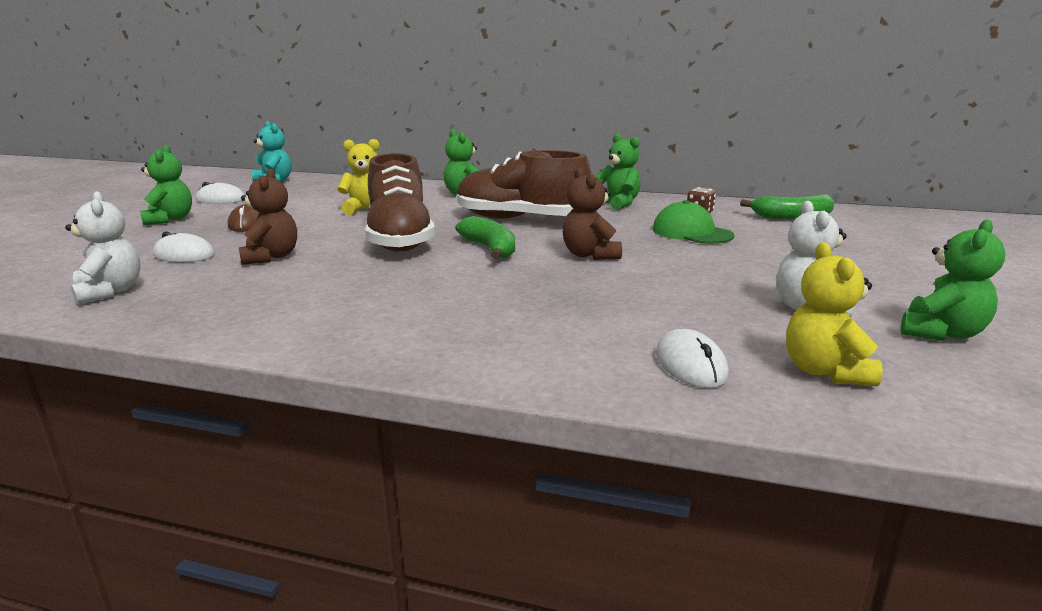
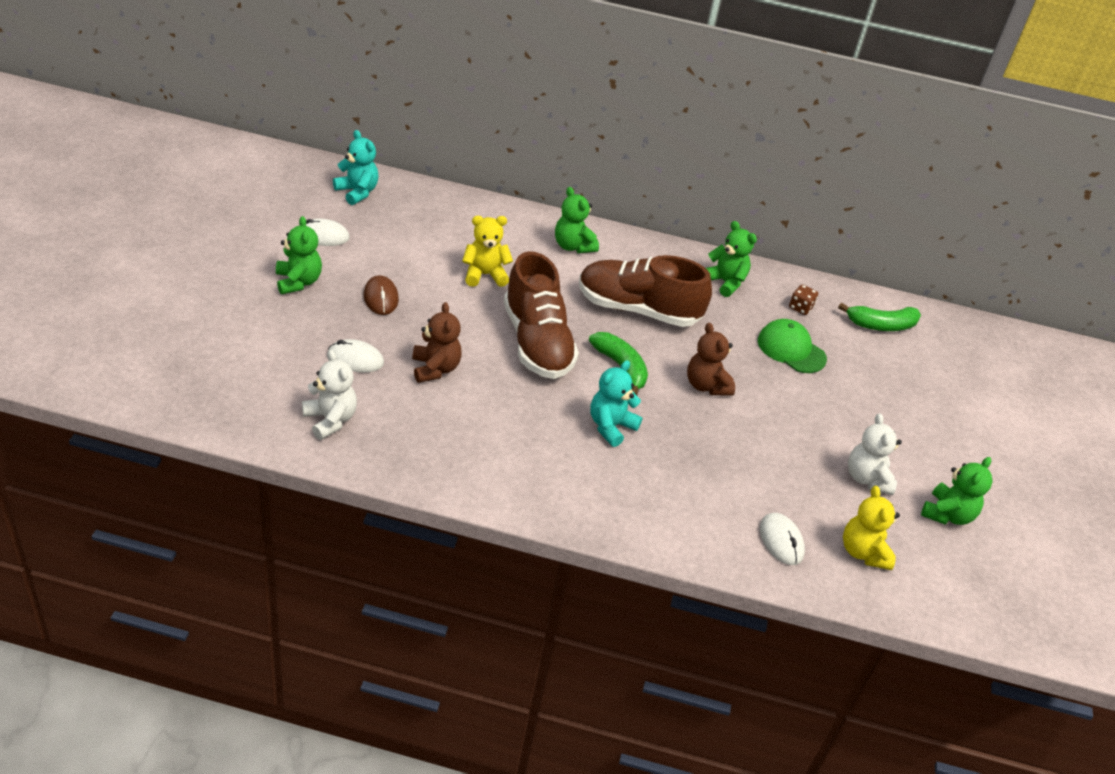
camera: 10 degrees left, 20 degrees up
(463, 284) = (611, 426): none -> turquoise teddy bear

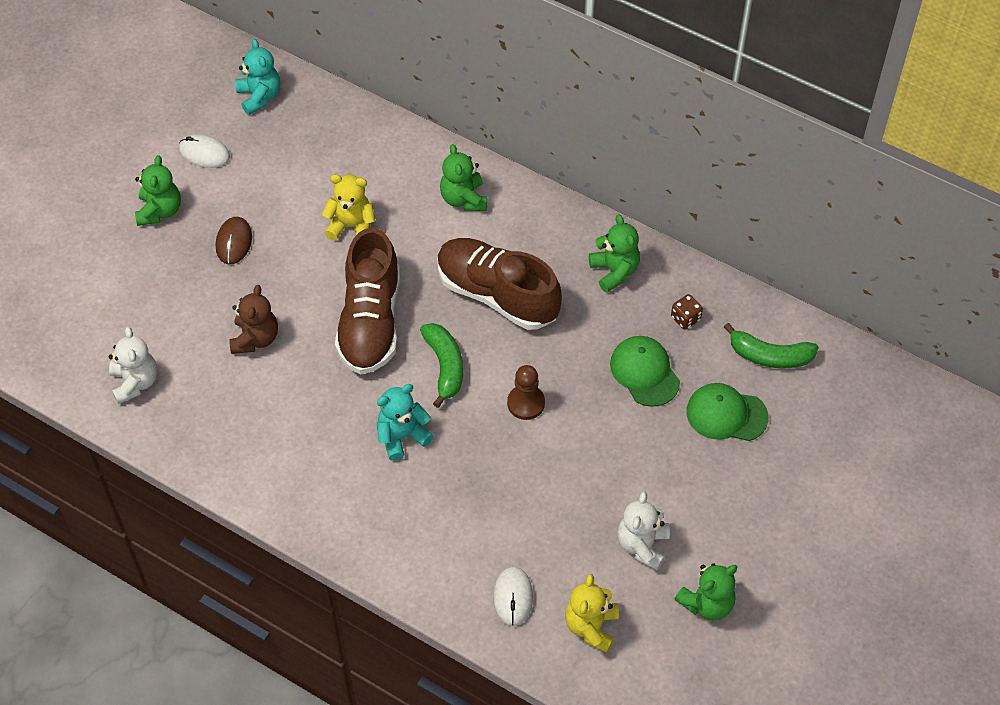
camera: 25 degrees right, 15 degrees up
(355, 359) = (182, 315): white mouse -> none
(706, 385) = (526, 403): brown teddy bear -> brown pawn
(874, 370) = (726, 414): none -> green cap

